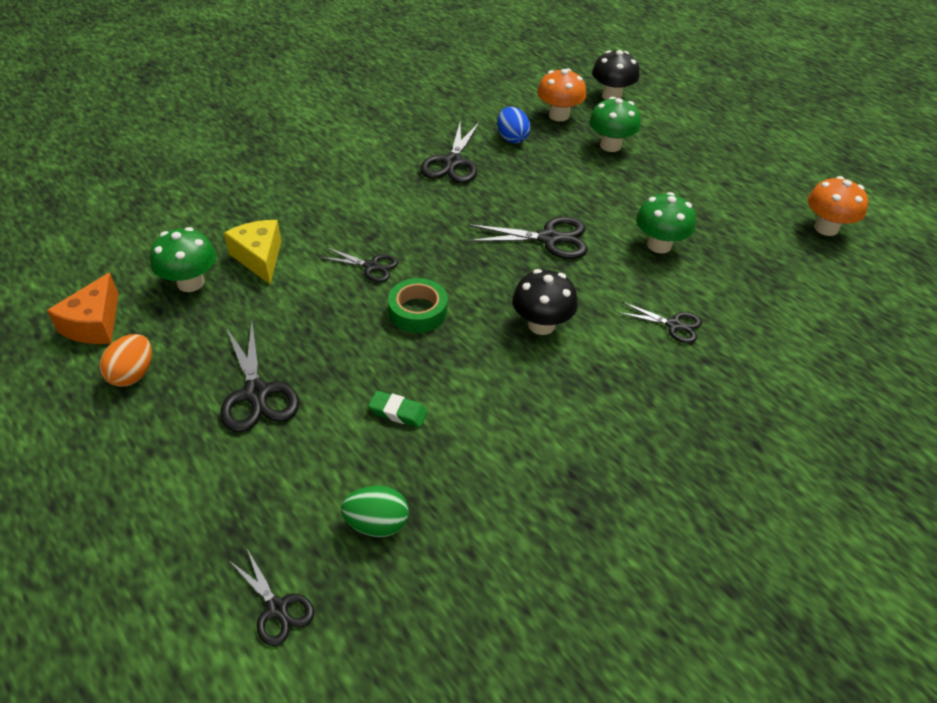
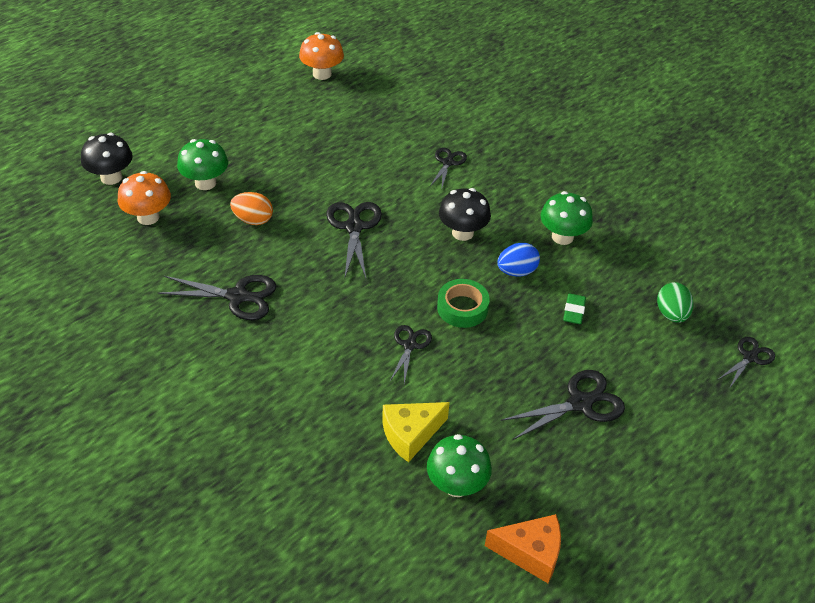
camera: 95 degrees left, 0 degrees up
(133, 374) = (583, 499): orange egg -> orange egg (253, 220)
(512, 138) = (191, 252): blue egg -> blue egg (516, 271)
(659, 245) = (354, 163): green mushroom -> green mushroom (562, 237)

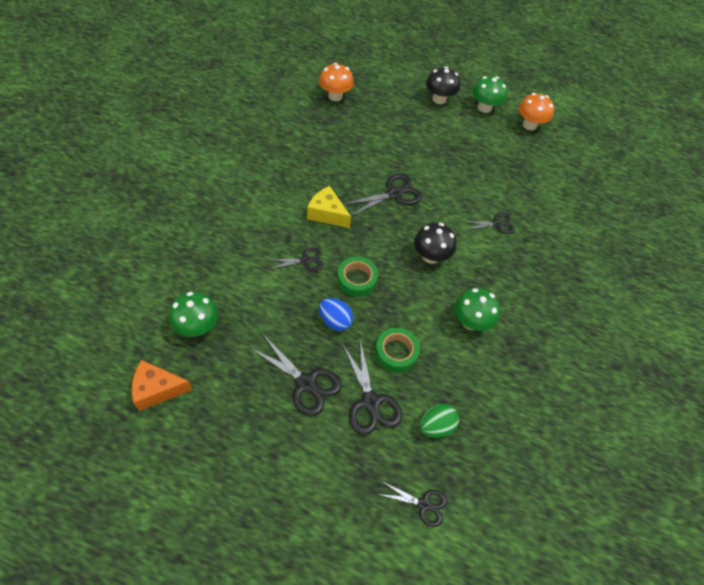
camera: 60 degrees right, 10 degrees up
(111, 177) = (356, 69): black mushroom -> black mushroom (439, 99)
(205, 183) = (381, 109): green mushroom -> green mushroom (484, 108)
(238, 296) = (296, 159): black scissors -> black scissors (371, 402)
(253, 220) = (365, 142): orange egg -> none
(410, 434) = (228, 287): yellow cheese -> yellow cheese (327, 214)
(516, 271) = (414, 302): blue egg -> blue egg (335, 321)
(530, 553) = (157, 389): orange cheese -> orange cheese turned 105 degrees clockwise
(573, 311) = (396, 352): green eraser -> green tape

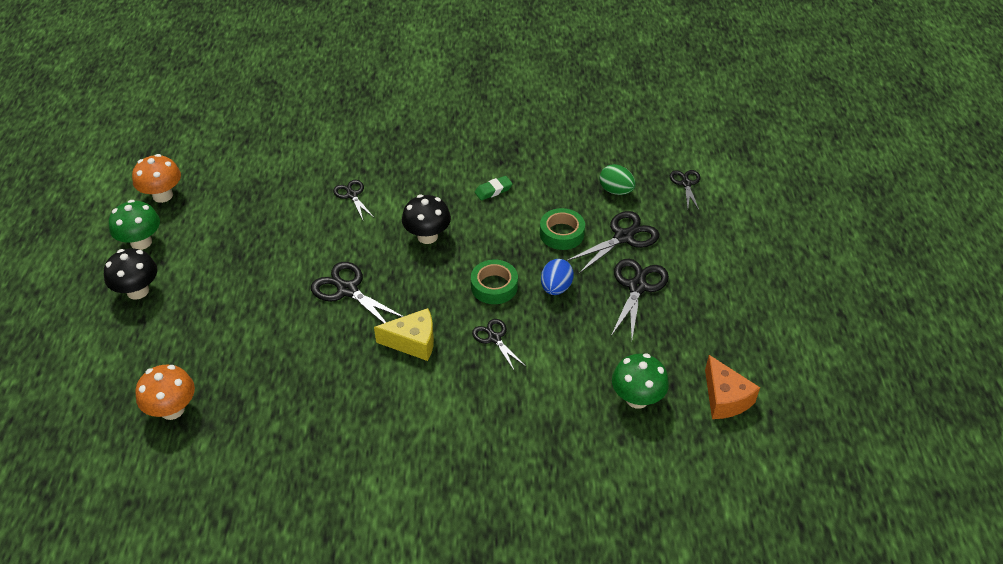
camera: 105 degrees left, 10 degrees down
(327, 214) = (413, 342): yellow cheese -> yellow cheese turned 105 degrees counterclockwise
(471, 321) = (493, 190): green mushroom -> green eraser

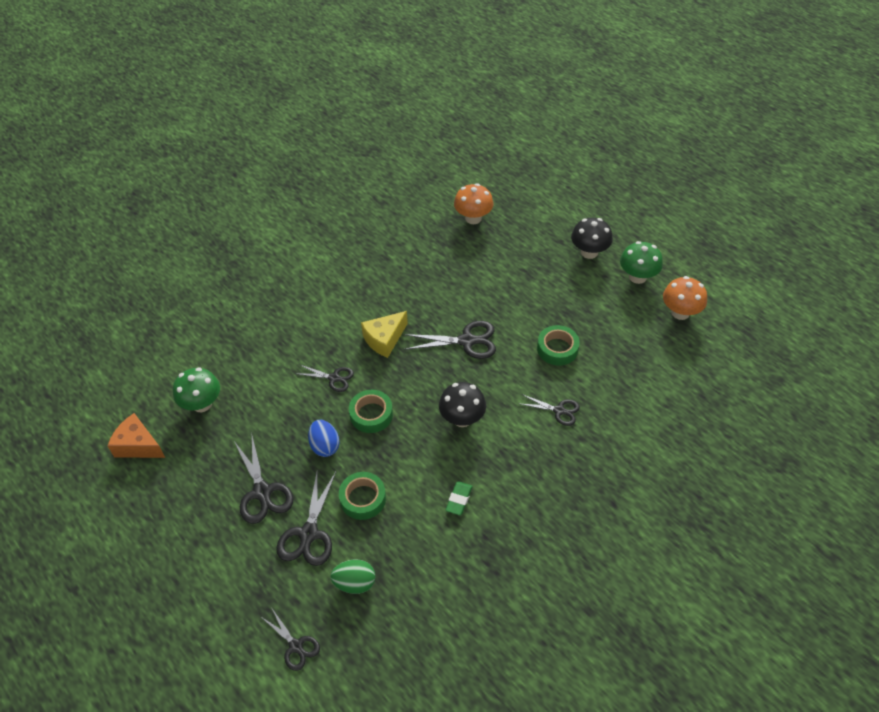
camera: 140 degrees right, 5 degrees up
(289, 234) = (557, 349): none -> green tape

